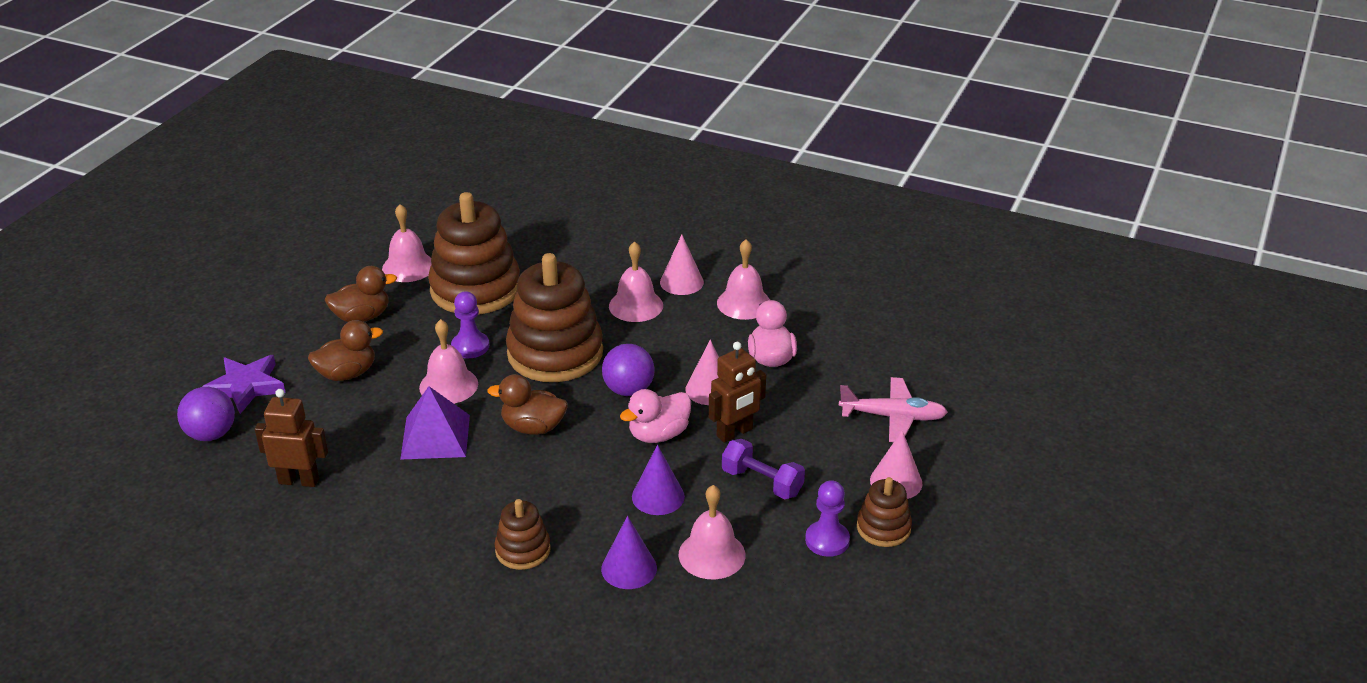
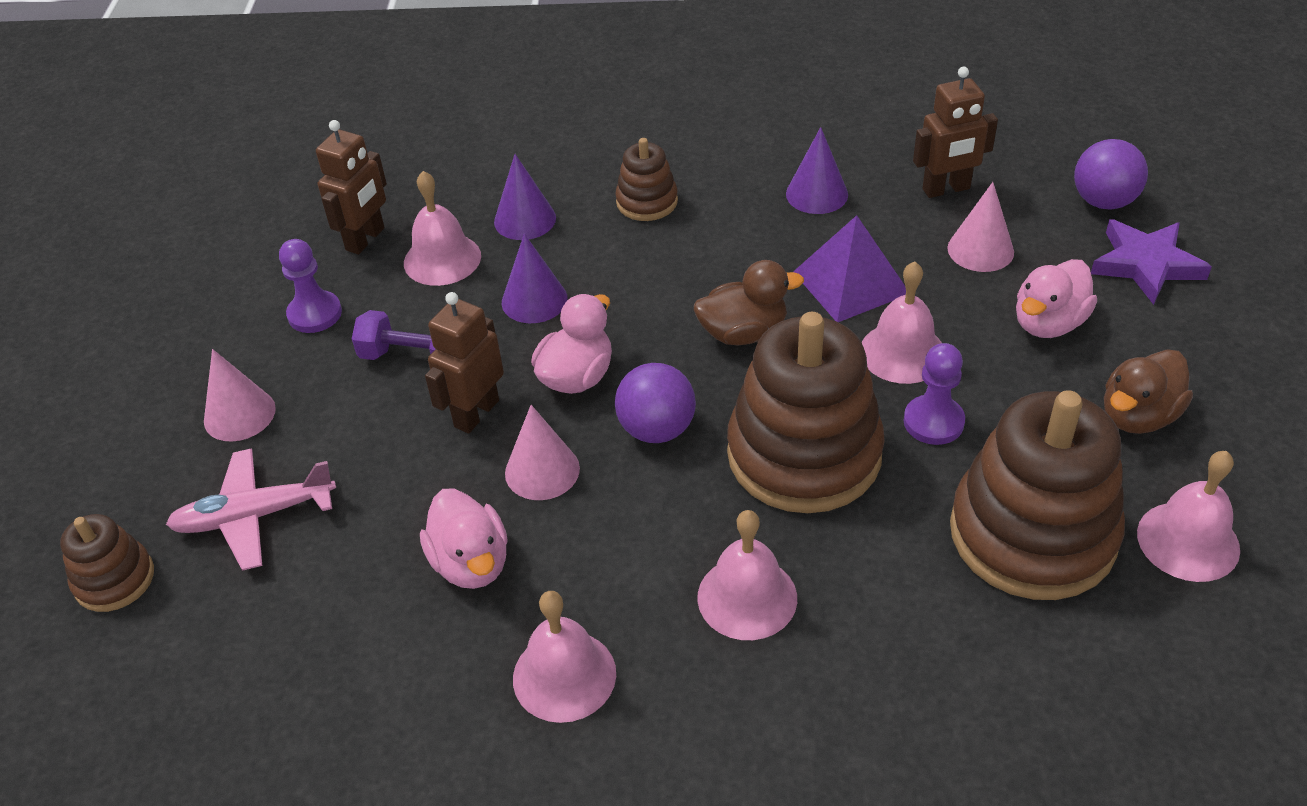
camera: 160 degrees right, 10 degrees up
(347, 374) = (1048, 323): brown duck -> pink duck
(392, 510) = (816, 194): none -> purple cone
(681, 282) = (701, 689): pink cone -> pink cone (980, 250)
(768, 596) = (366, 239): none -> brown robot
(883, 528) = (249, 349): brown stacking toy -> brown stacking toy (114, 579)

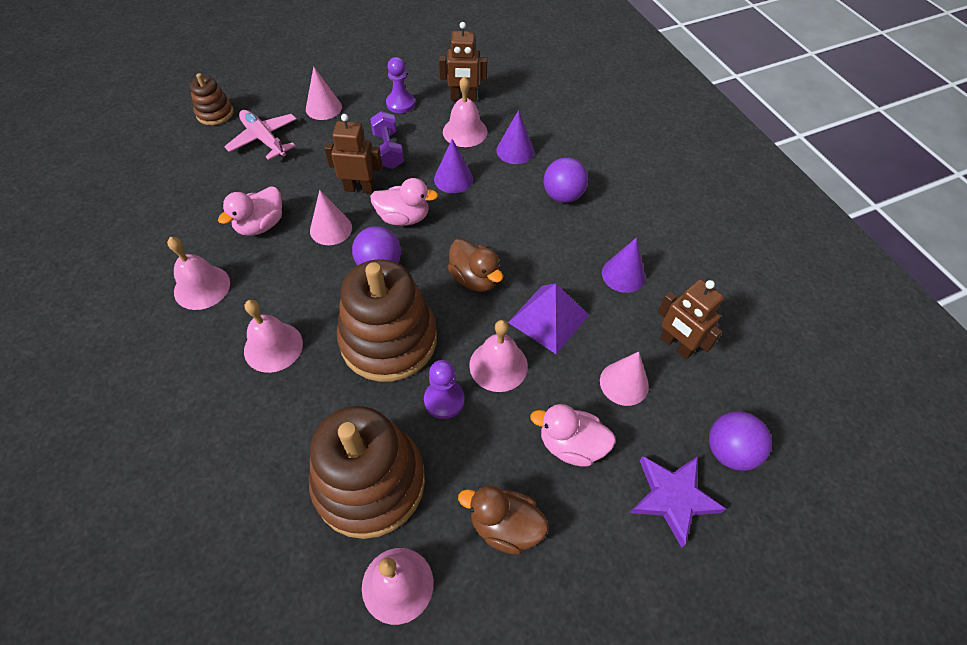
camera: 60 degrees right, 10 degrees up
(647, 202) = (562, 196): brown stacking toy -> purple ball

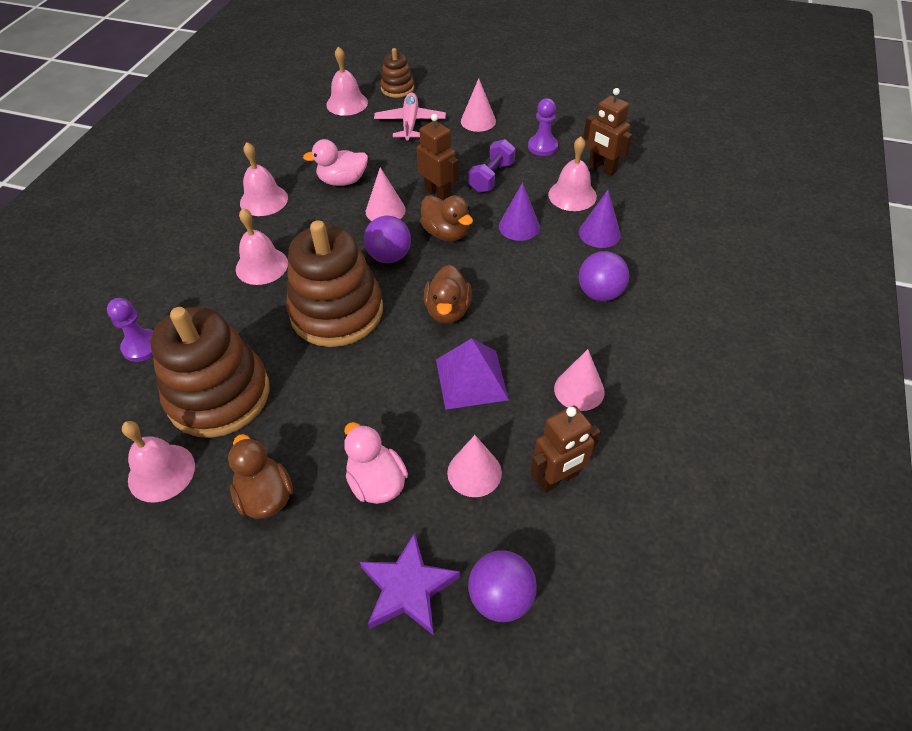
camera: 45 degrees right, 5 degrees down
(404, 218) = (446, 233): pink duck -> brown duck
(444, 400) = (326, 379): purple pawn -> purple pawn (142, 346)
(498, 365) = (391, 385): pink bell -> pink bell (347, 103)
(623, 274) = (579, 390): purple cone -> pink cone
(676, 345) = (558, 479): brown robot -> brown robot turned 120 degrees counterclockwise

